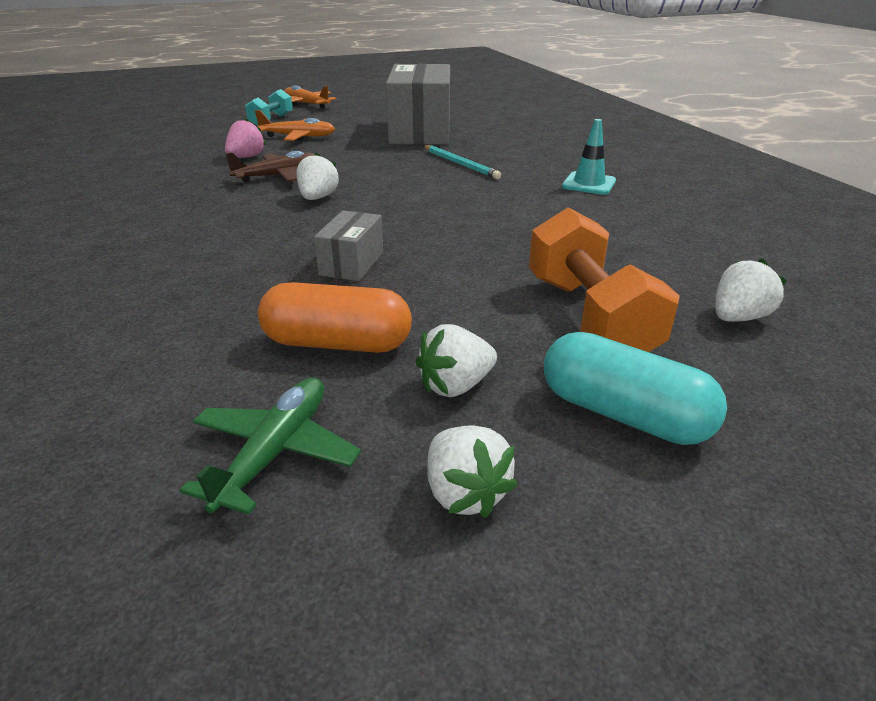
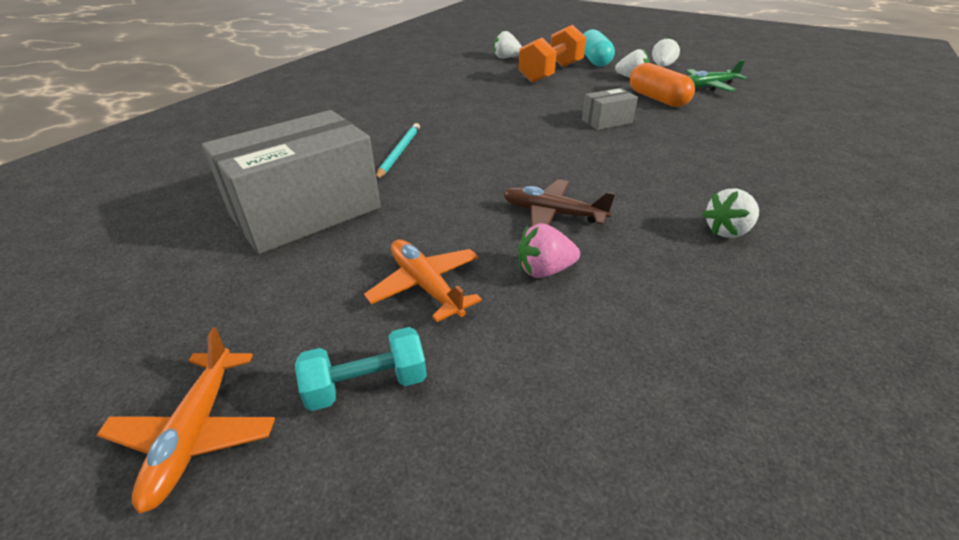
camera: 130 degrees left, 5 degrees up
(318, 198) = (558, 171): white strawberry -> white strawberry (727, 231)
(588, 184) = (386, 104): turquoise traffic cone -> none

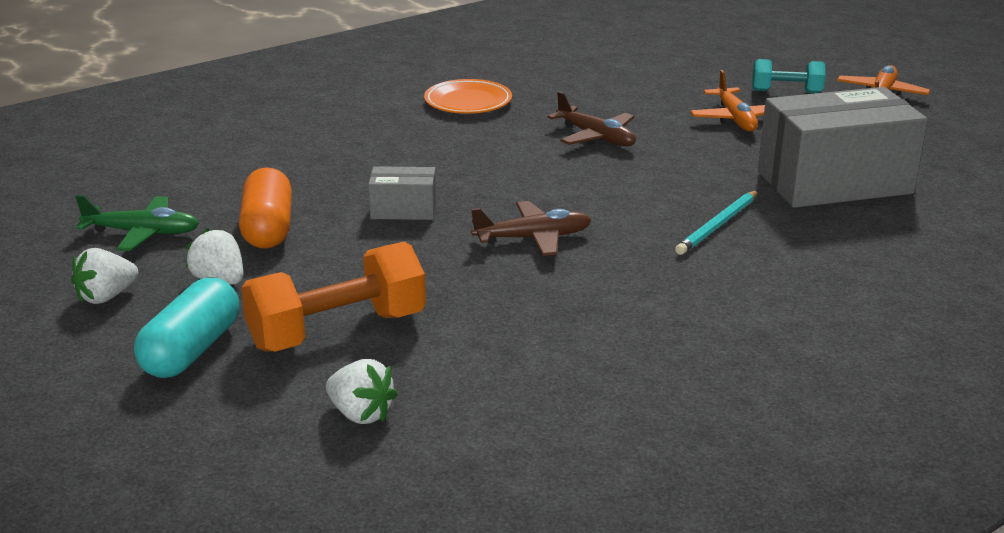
camera: 155 degrees left, 10 degrees down
(511, 121) = (533, 238): none -> brown plane
(544, 270) = (640, 110): pink strawberry -> none
(727, 231) = (468, 102): white strawberry -> orange plate

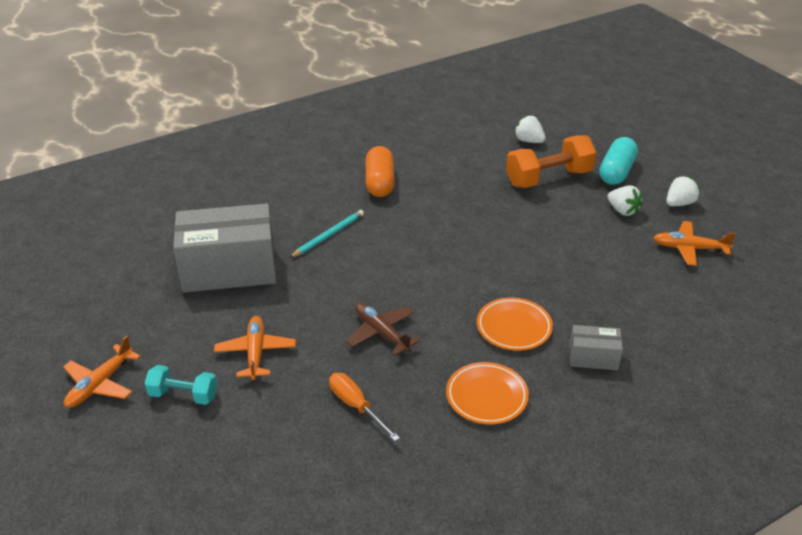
camera: 175 degrees left, 10 degrees up
(142, 233) = (689, 248): green plane -> orange plane
(268, 228) = (611, 248): orange capsule -> orange capsule (380, 182)
(403, 210) = (527, 259): grey box -> grey box (593, 357)
(433, 147) = (514, 327): none -> orange plate
(533, 238) = (445, 231): brown plane -> none
(603, 92) = (356, 406): none -> orange screwdriver

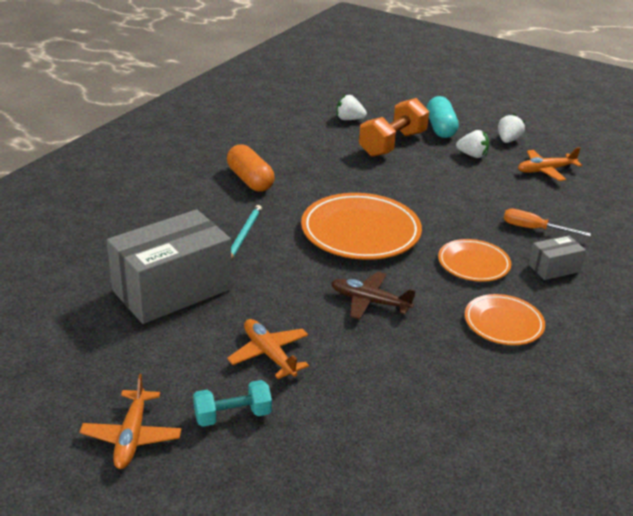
camera: 30 degrees left, 5 degrees down
(356, 406) = (405, 368): orange screwdriver -> orange screwdriver (534, 229)
(434, 262) = (360, 232): none -> orange plate

